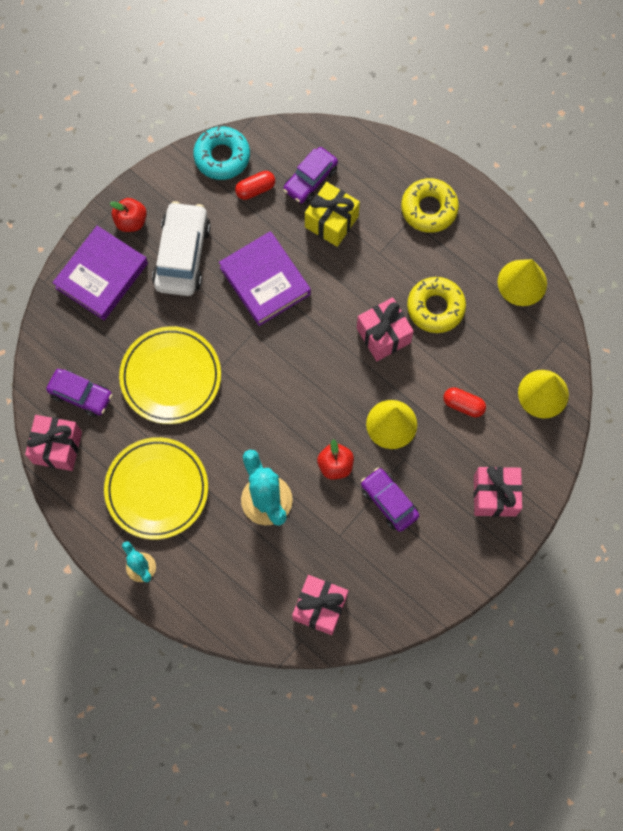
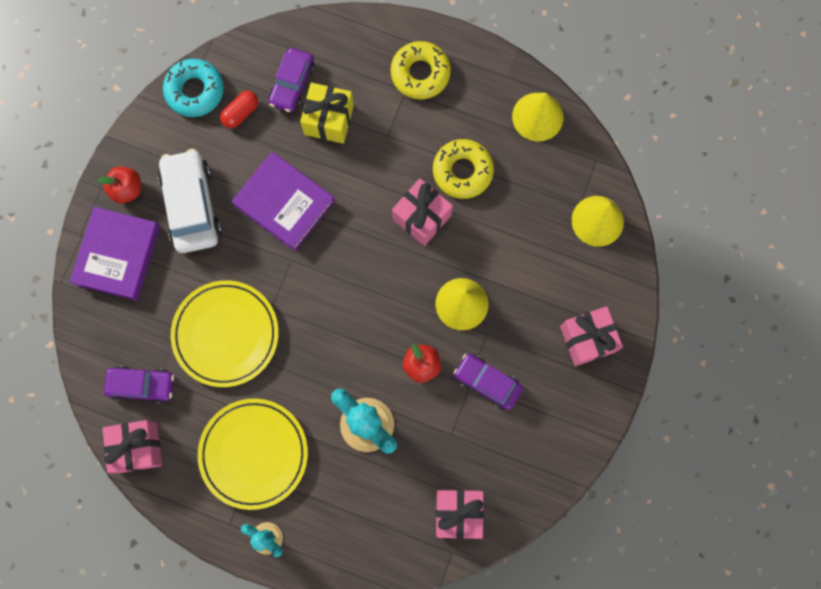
camera: 20 degrees left, 5 degrees up
(463, 405) = (524, 259): red capsule -> none

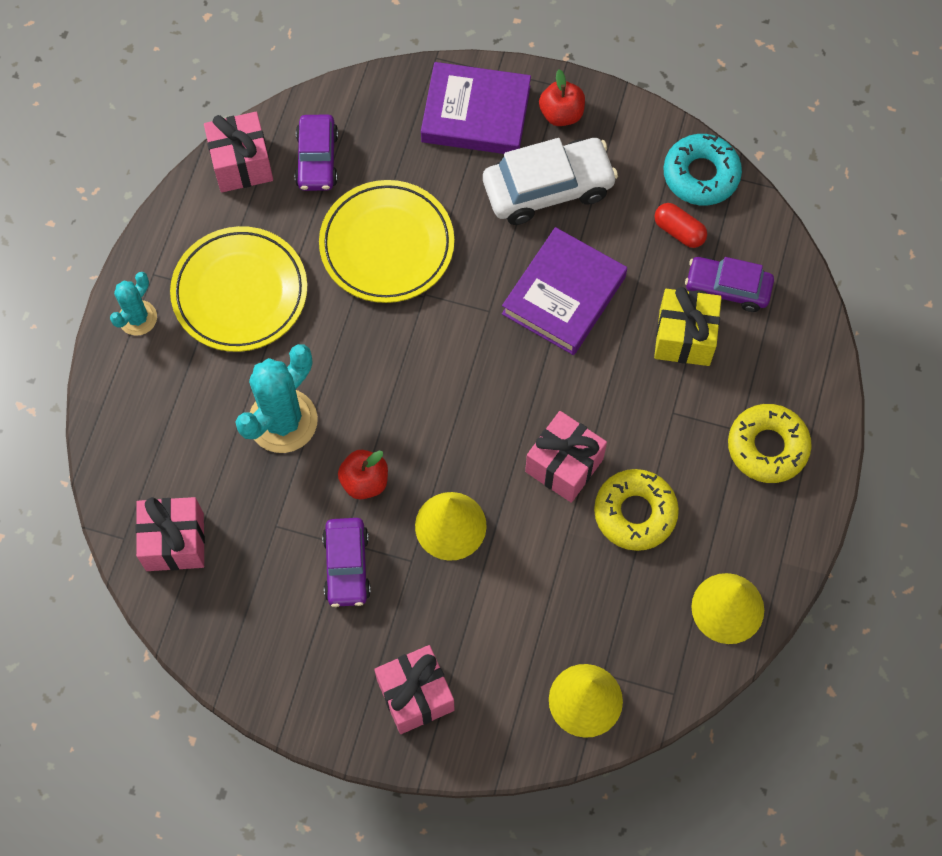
camera: 85 degrees right, 10 degrees down
(487, 382) = (347, 566): purple car -> purple car turned 150 degrees clockwise

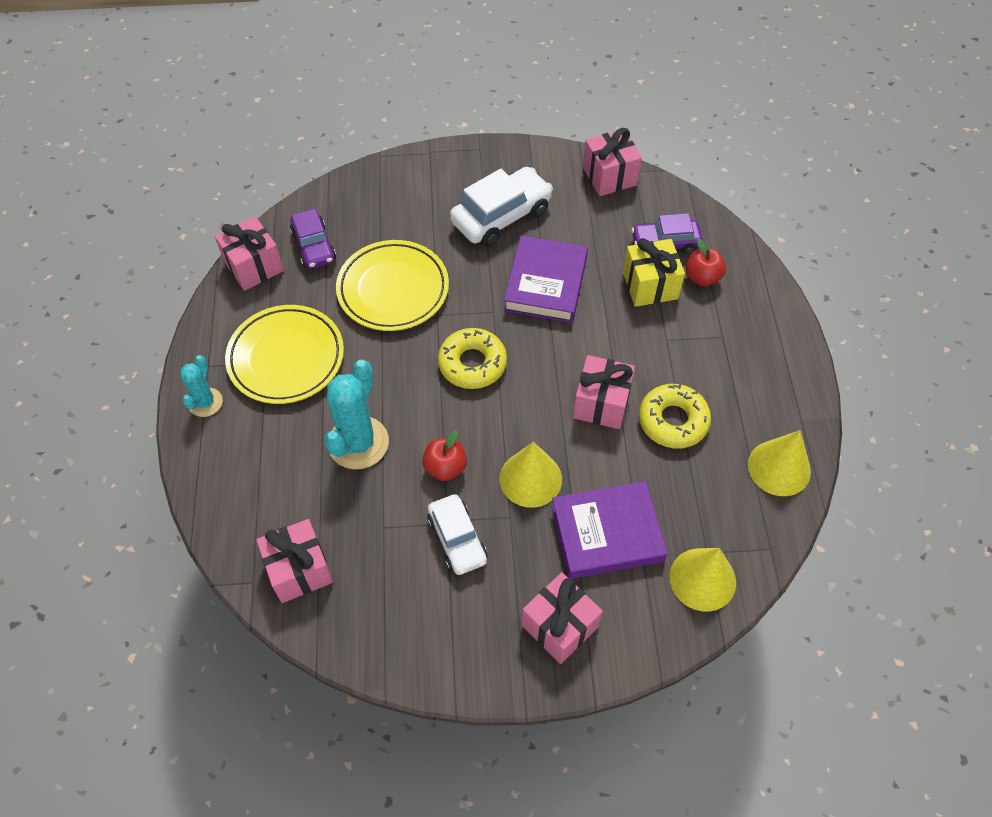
camera: 20 degrees left, 10 degrees down
(347, 566) = (457, 539): purple car -> white car
(476, 114) = (425, 183): purple book -> purple book (607, 533)
(561, 114) = (489, 166): red apple -> red apple (702, 277)
(679, 231) = (611, 216): red capsule -> none
(701, 175) = (609, 176): turquoise donut -> pink gift
(767, 447) = (749, 341): yellow donut -> yellow donut (472, 363)

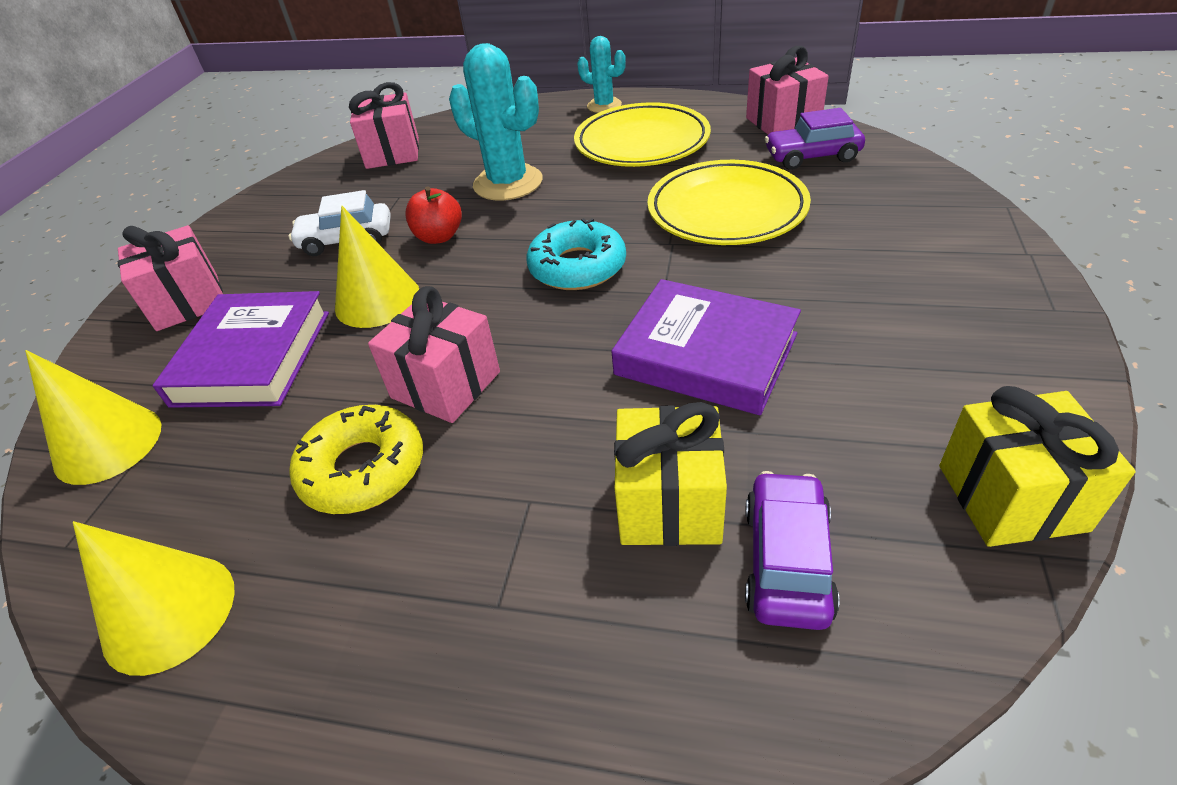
camera: 110 degrees right, 15 degrees down
(472, 363) = (577, 267): yellow donut -> turquoise donut
(501, 216) = (872, 319): white car -> none
(609, 176) = (1011, 497): pink gift -> yellow gift
(702, 277) = (670, 612): red apple -> none

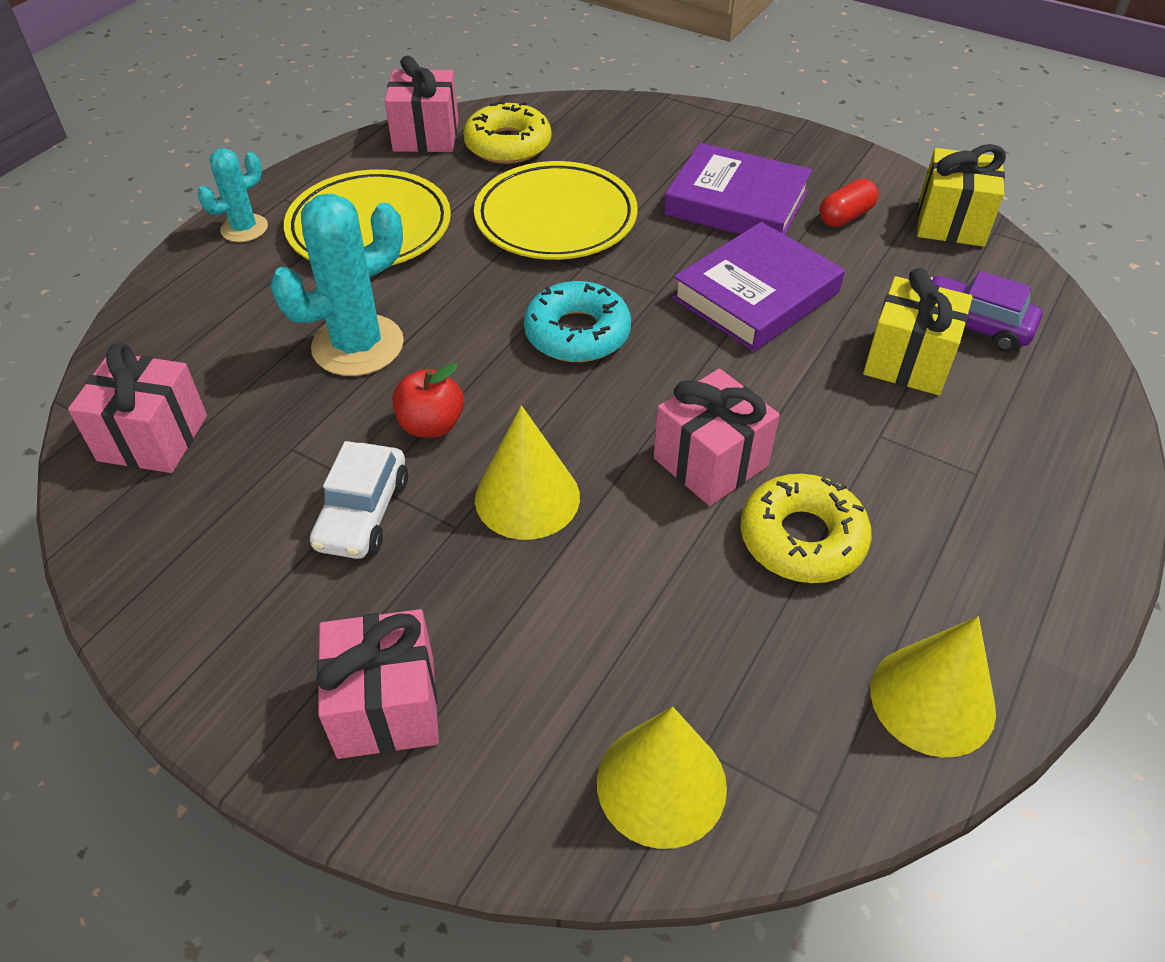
camera: 75 degrees left, 5 degrees up
(253, 357) = (569, 626): purple book -> purple book (736, 203)
(812, 156) = (508, 145): purple car -> yellow donut
(918, 389) = (845, 216): none -> red capsule

